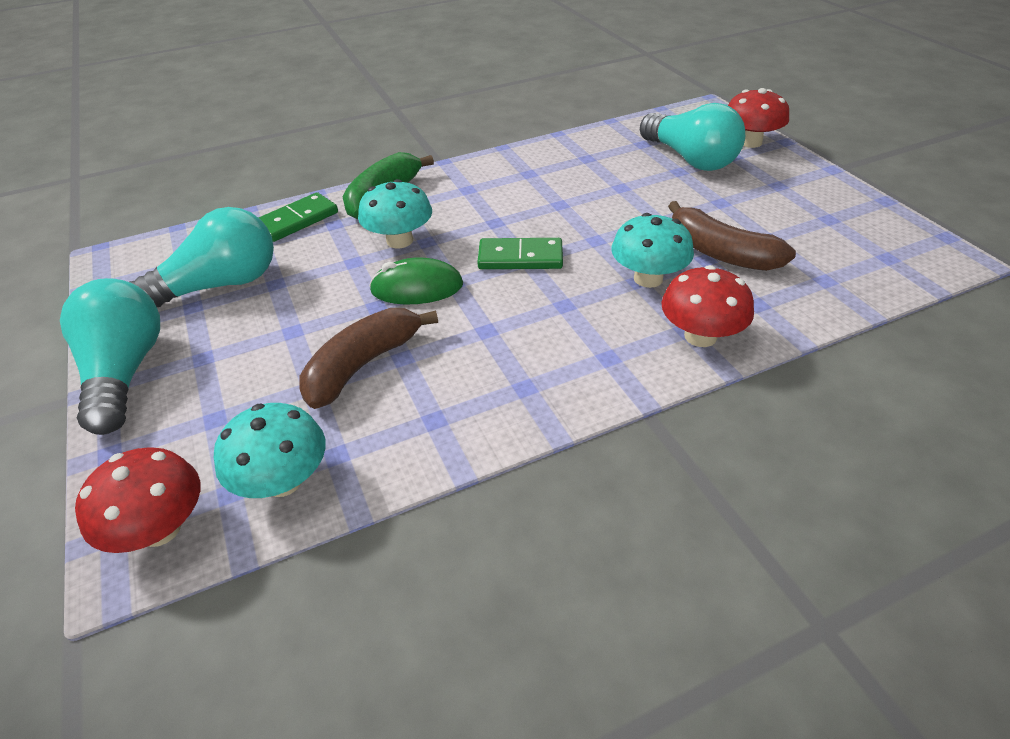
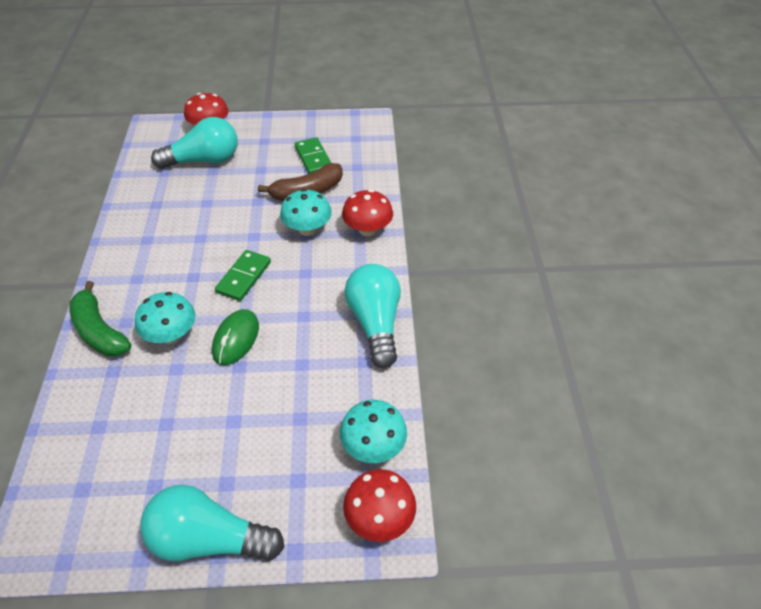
camera: 70 degrees left, 5 degrees up
(220, 285) = (139, 463): turquoise light bulb -> turquoise light bulb (375, 323)
(297, 220) = (85, 395): green domino -> green domino (313, 158)
(363, 365) = (296, 386): brown banana -> none

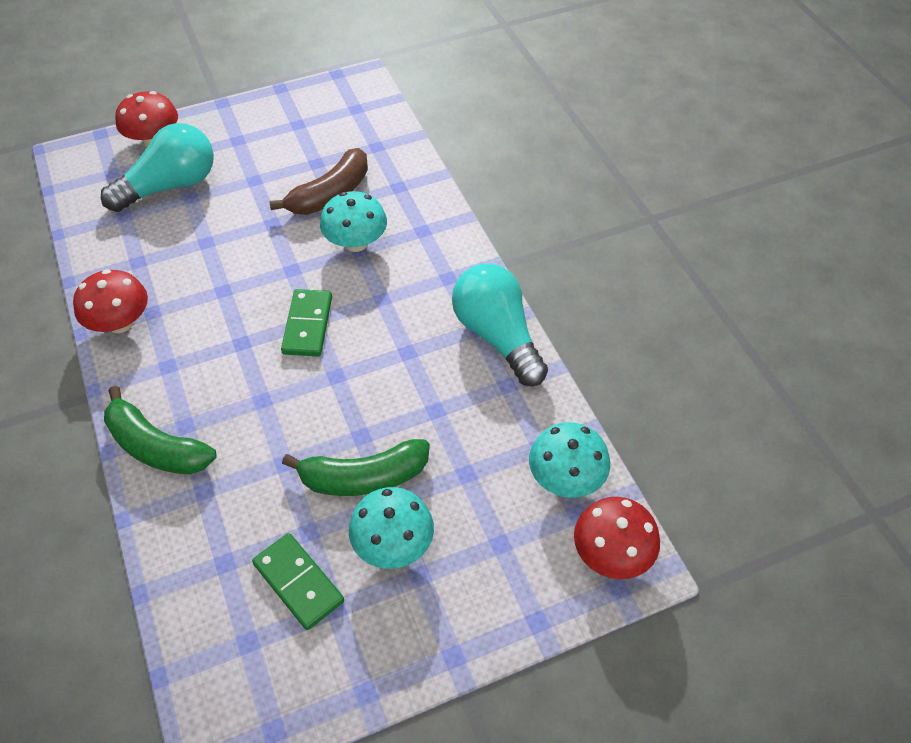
camera: 20 degrees left, 5 degrees up
(171, 335) = (254, 423): turquoise mushroom -> turquoise mushroom (393, 544)
(209, 539) = (434, 644): turquoise light bulb -> none
(224, 397) = (363, 477): none -> green banana
(236, 339) = (339, 404): green mouse -> none
(313, 158) = (315, 148): green domino -> green domino (298, 582)
(367, 230) = (430, 224): red mushroom -> red mushroom (120, 323)

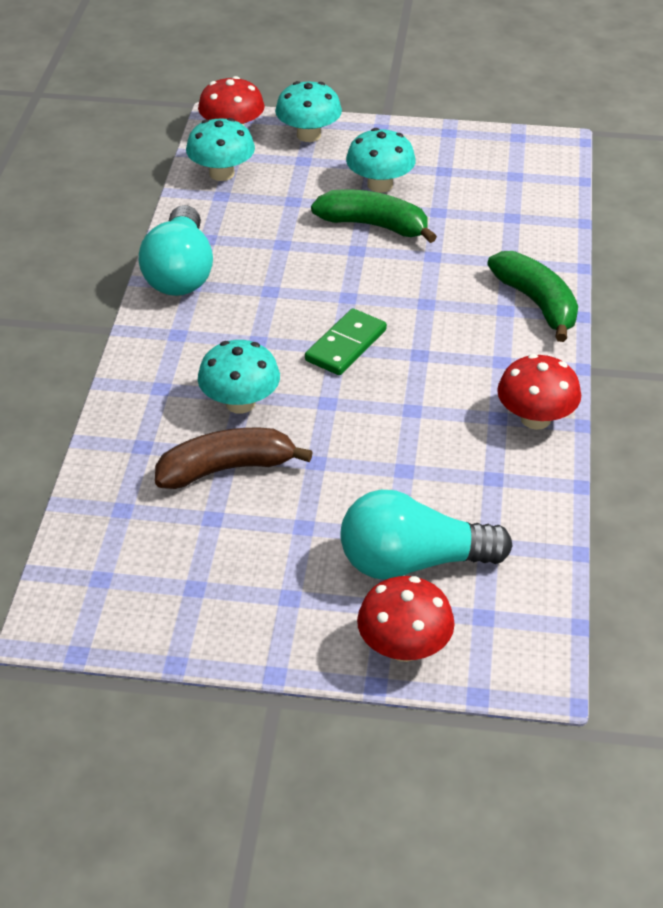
camera: 150 degrees left, 10 degrees down
(298, 582) = (462, 190): green domino -> none
(525, 593) = (308, 135): none -> turquoise mushroom

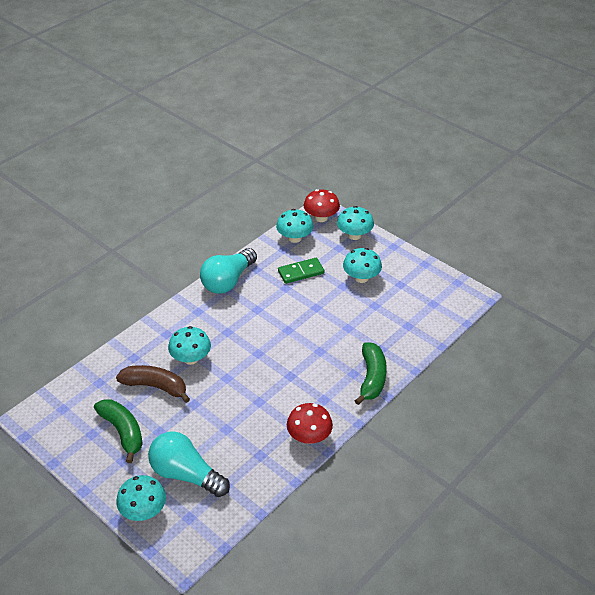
camera: 35 degrees right, 0 degrees up
(345, 345) = (262, 354): green domino -> green domino (301, 272)
(374, 225) = (337, 298): green banana -> green banana (123, 432)
(404, 647) = (143, 511): red mushroom -> turquoise mushroom

